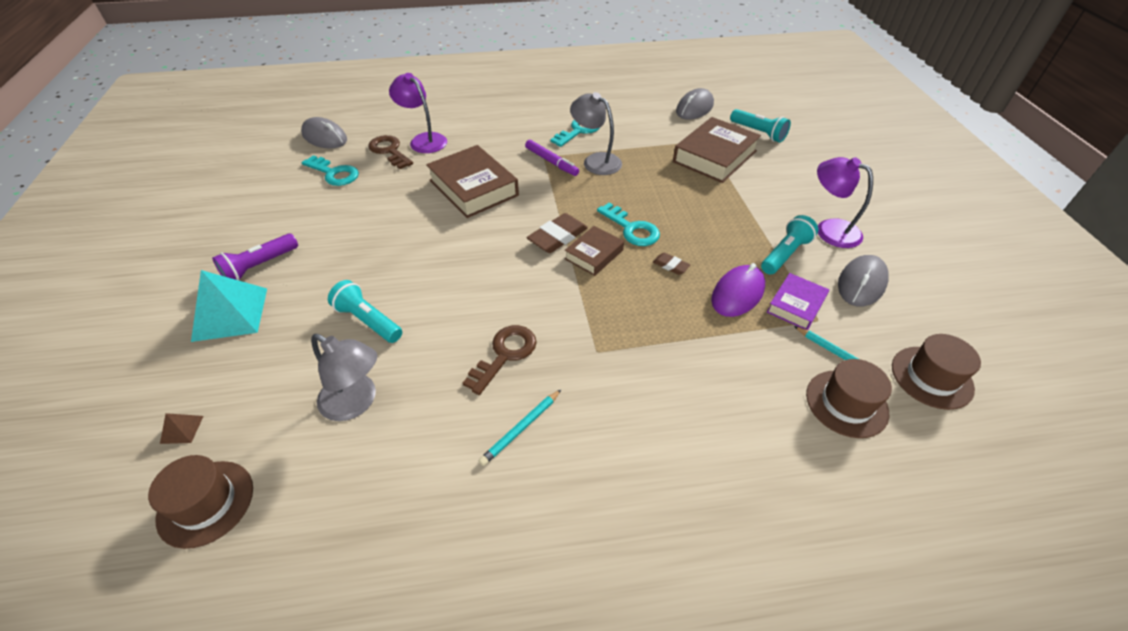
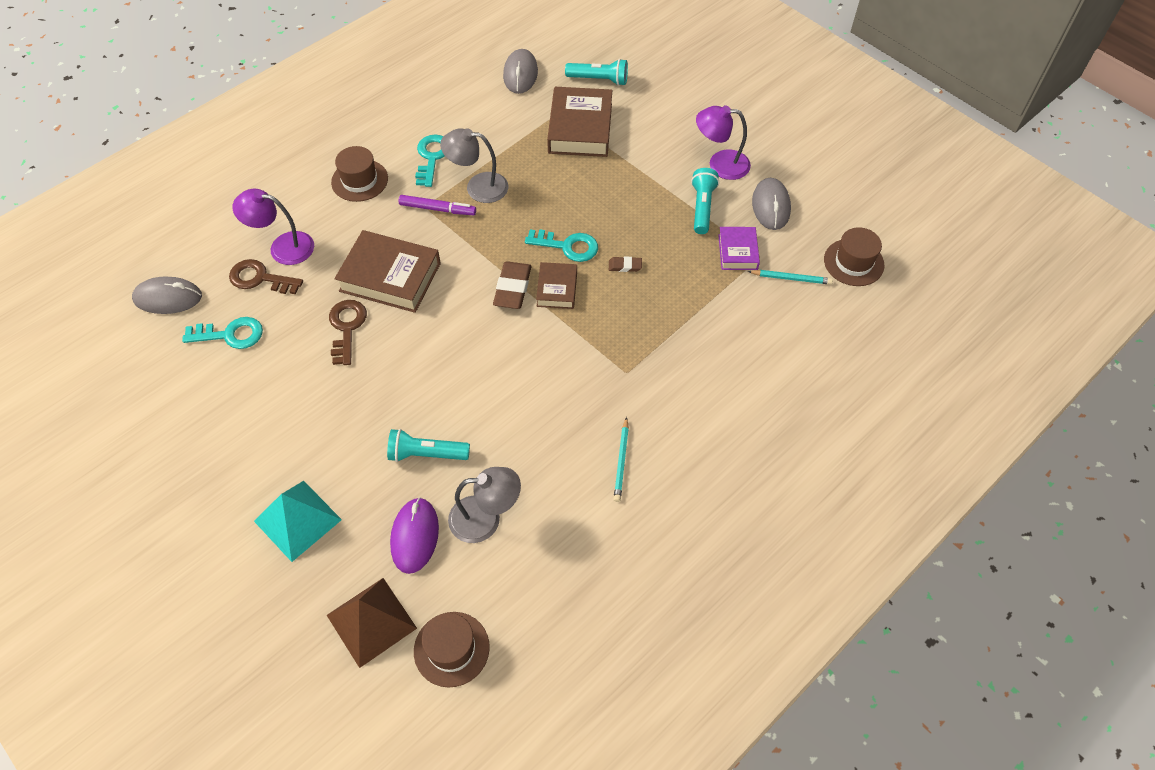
camera: 35 degrees left, 10 degrees up
(182, 429) = (371, 621): brown pyramid -> brown pyramid, size x2.35
(259, 266) = (271, 466): purple flashlight -> none
(505, 354) = (562, 415): brown key -> brown key (347, 327)
(737, 293) = (691, 264): purple mouse -> purple mouse (415, 536)
(846, 403) = (814, 314): brown hat -> brown hat (359, 180)

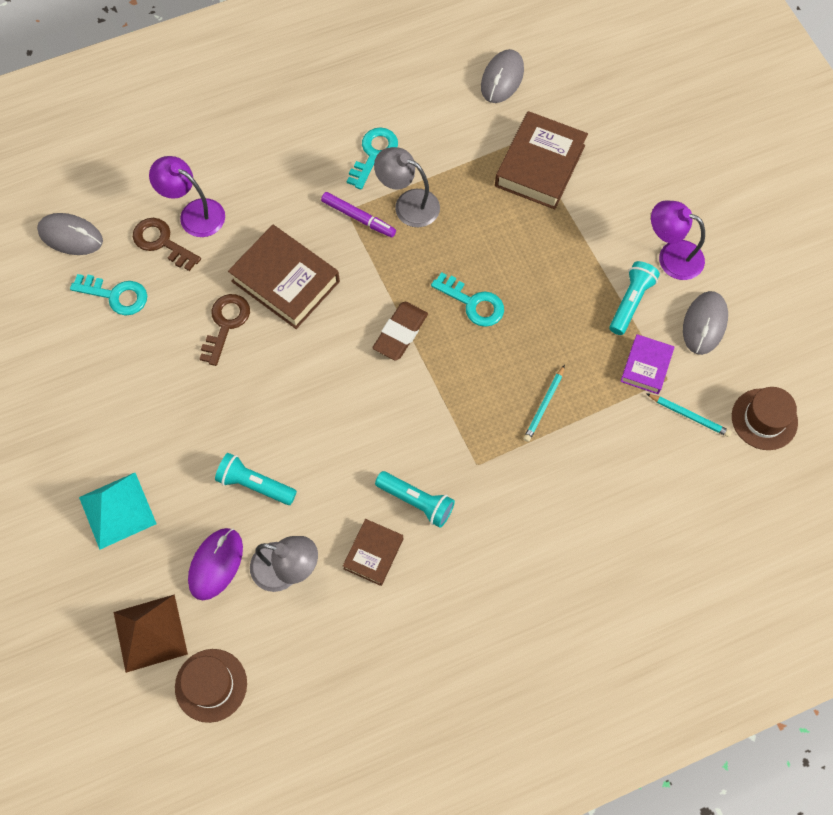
camera: 20 degrees right, 10 degrees up
(359, 180) = (293, 159): brown hat -> none
(557, 289) = (444, 348): brown book -> brown book (373, 554)
(599, 80) = (583, 111): turquoise flashlight -> turquoise flashlight (416, 501)
(621, 461) = (434, 557): turquoise pencil -> turquoise pencil (544, 405)
(625, 266) = (522, 345): brown eraser -> none

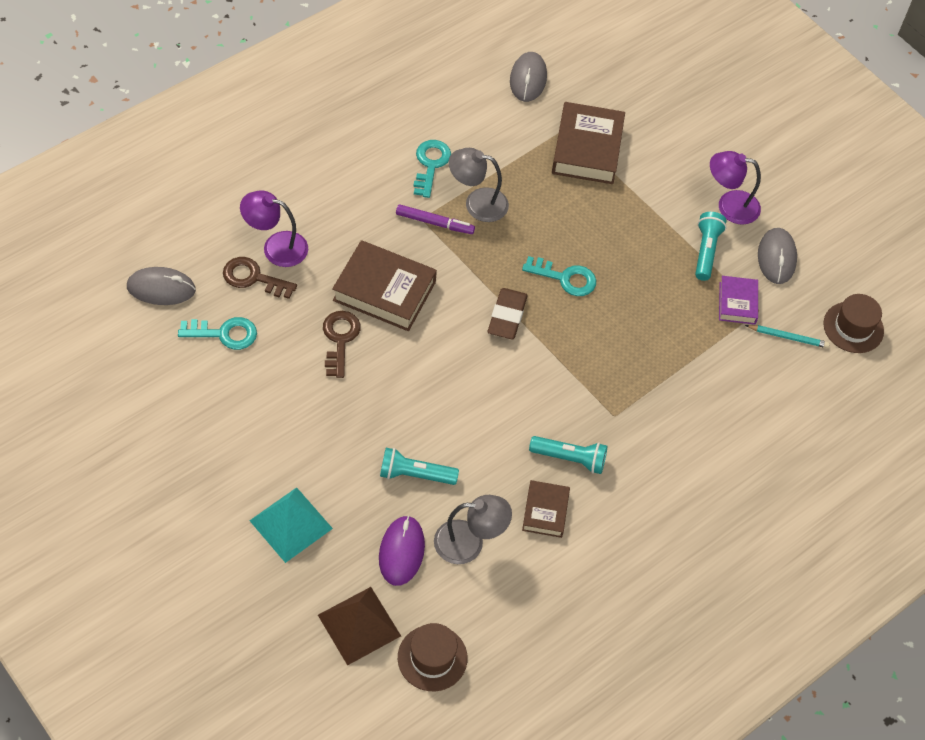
camera: 20 degrees left, 10 degrees down
(544, 405) = (657, 353): turquoise pencil -> none

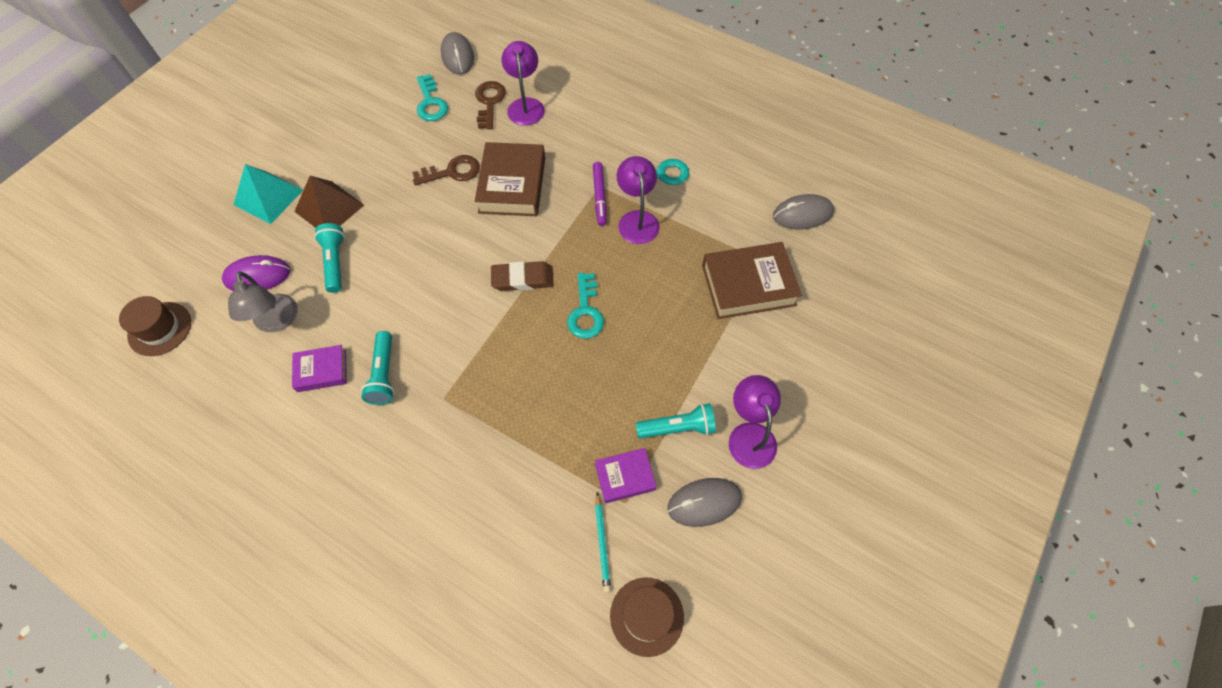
camera: 75 degrees right, 5 degrees up
(359, 625) = (184, 269): brown pyramid -> brown pyramid (329, 208)
(477, 203) = (637, 219): grey lamp -> purple lamp
(545, 511) = (322, 371): brown book -> purple book

